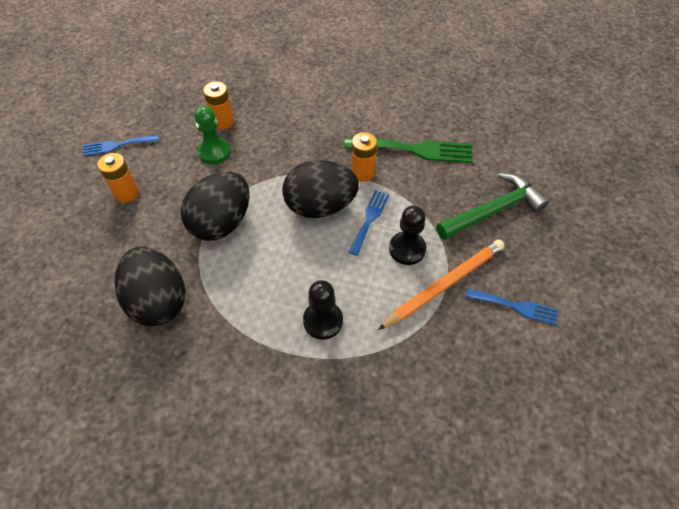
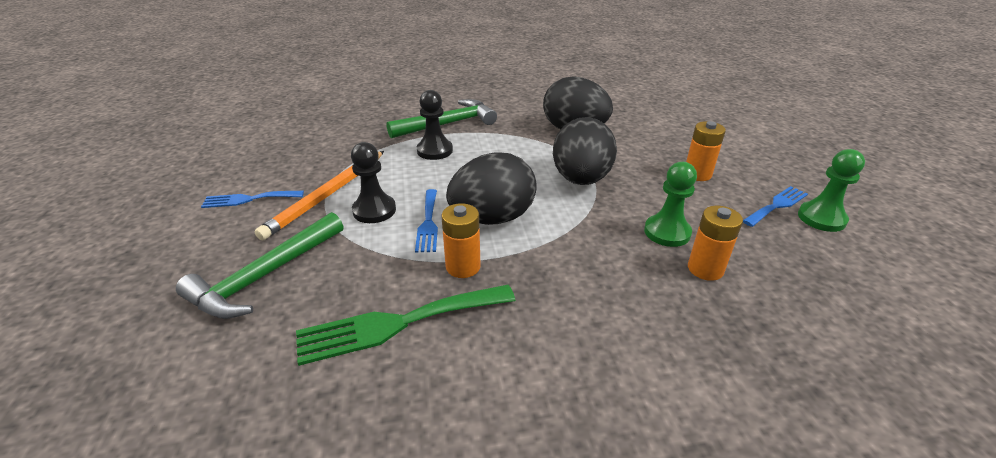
camera: 155 degrees right, 20 degrees down
(106, 127) = (821, 218): none -> green pawn
(283, 376) = (447, 124): none -> green hammer

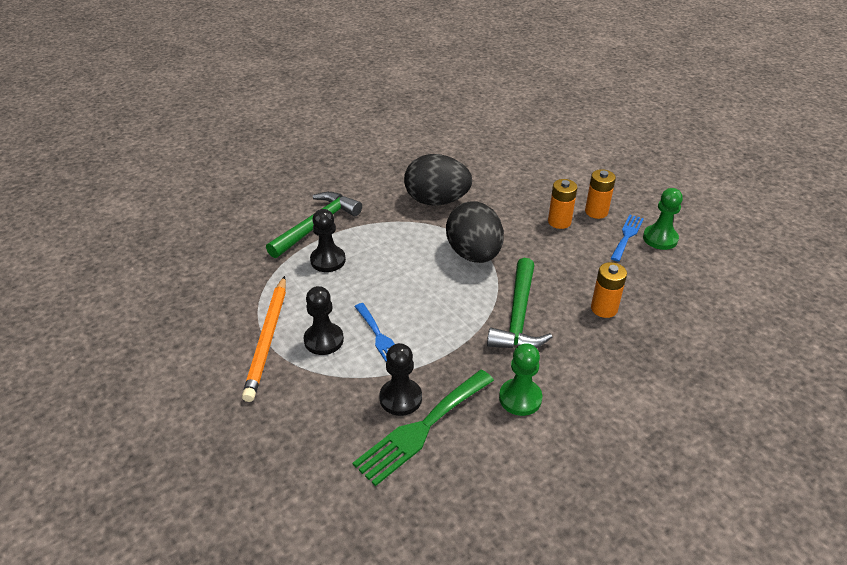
camera: 25 degrees left, 5 degrees up
(248, 199) = (195, 367): blue fork -> none
(265, 276) = (283, 430): green hammer -> green hammer (518, 316)
(401, 285) = (400, 398): none -> black pawn
(463, 267) = (435, 366): orange battery -> orange battery (596, 212)
(492, 218) = (428, 315): black egg -> none
(667, 232) = (564, 285): green pawn -> green pawn (520, 398)

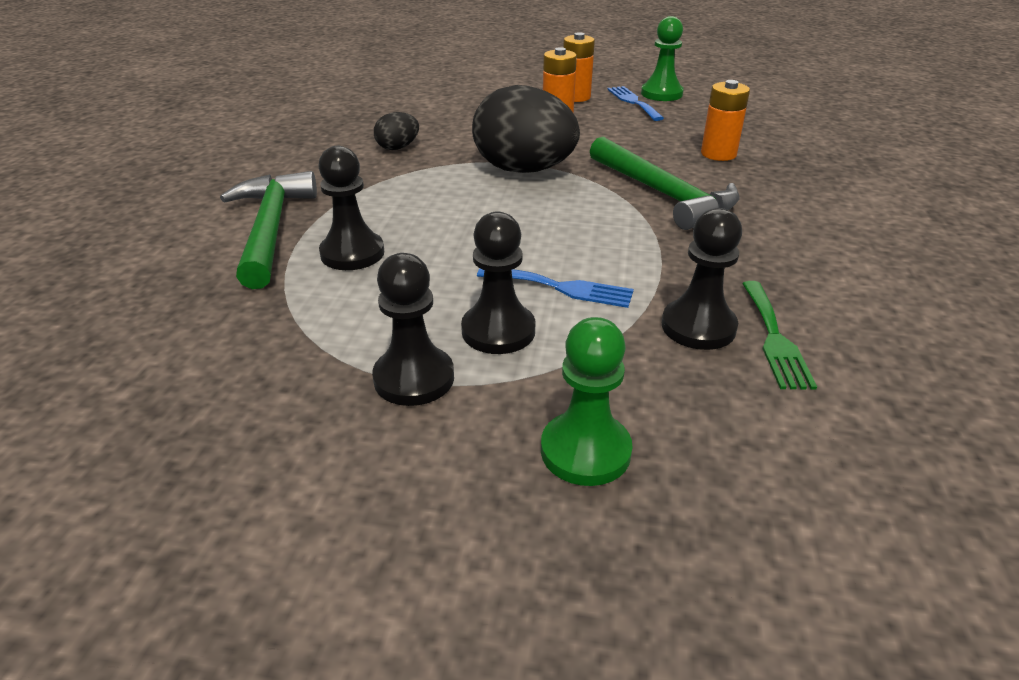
camera: 45 degrees left, 5 degrees down
(267, 339) = (414, 378): orange pencil -> black pawn
(422, 428) = (774, 338): green fork -> green fork, size x0.59
(436, 201) = (398, 148): black egg -> black egg, size x0.46
(520, 398) = (797, 253): green pawn -> green pawn (585, 451)

